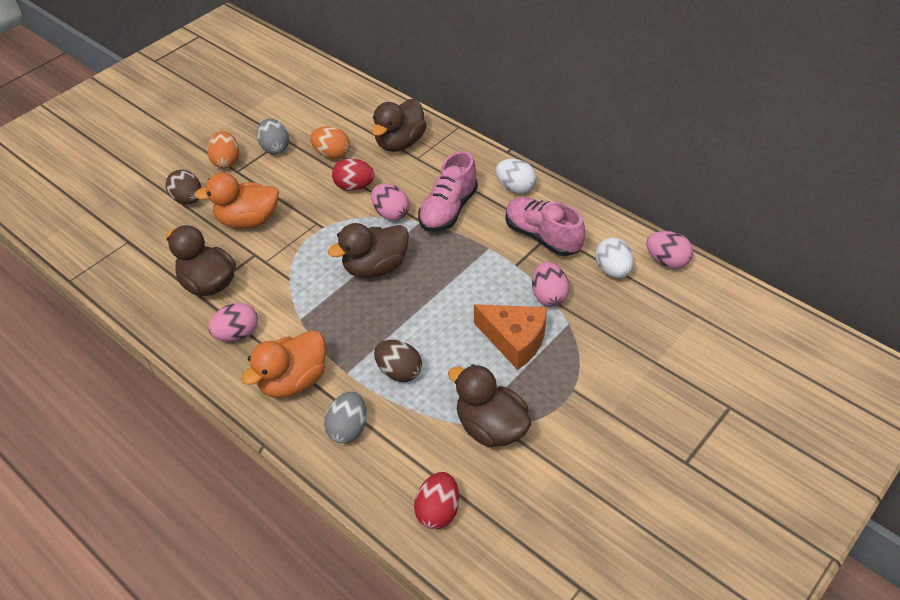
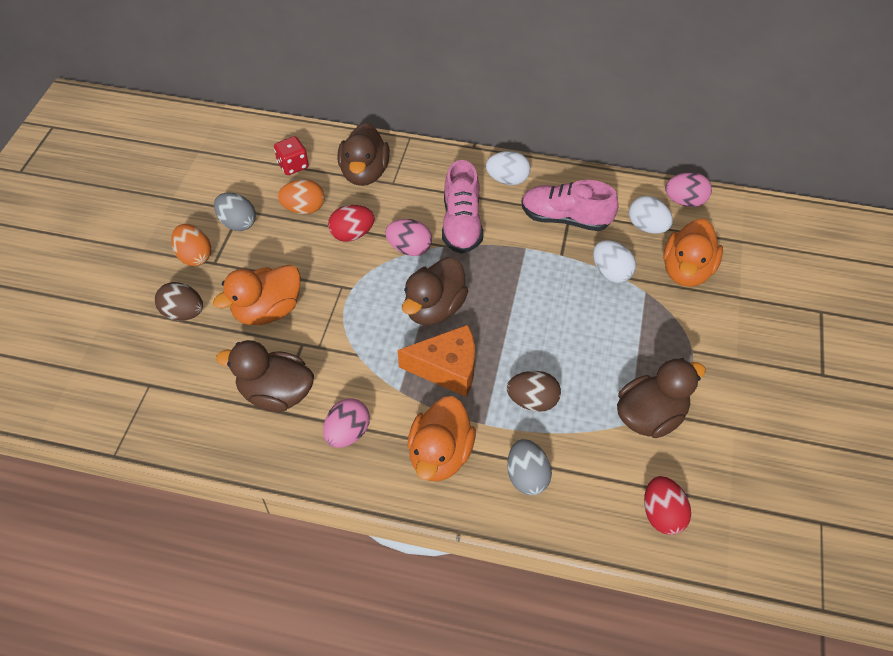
camera: 30 degrees left, 5 degrees up
(348, 119) = (293, 165): none -> red dice
(490, 427) = (650, 416): brown duck -> brown duck turned 135 degrees clockwise
(514, 340) = (612, 327): orange cheese -> orange cheese (447, 368)
(549, 296) = (611, 272): pink egg -> white egg
(621, 321) = (686, 271): none -> orange duck

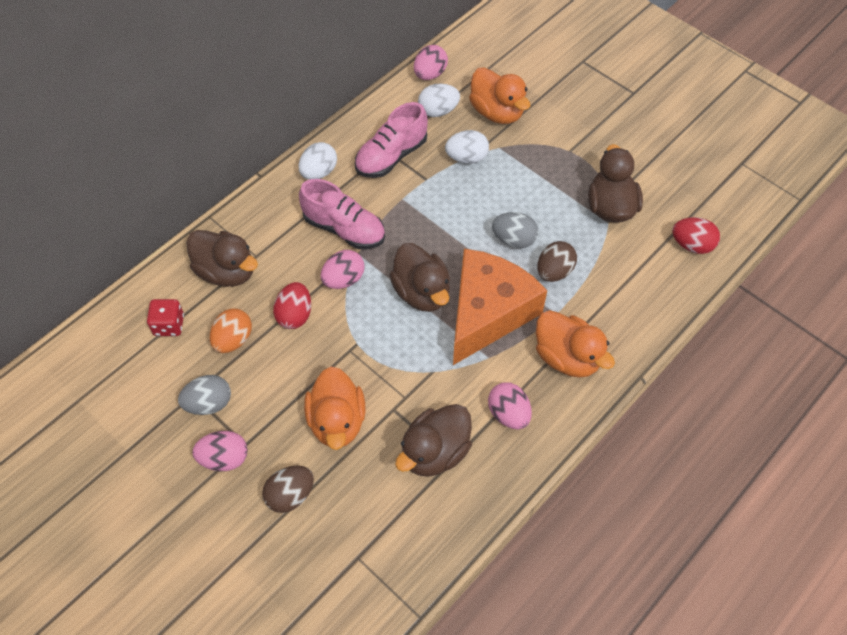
camera: 60 degrees left, 5 degrees up
(194, 256) = (224, 458): orange egg -> pink egg
(447, 368) = (488, 313): orange cheese -> orange cheese, size x1.53
(527, 477) = (618, 310): grey egg -> grey egg (514, 240)

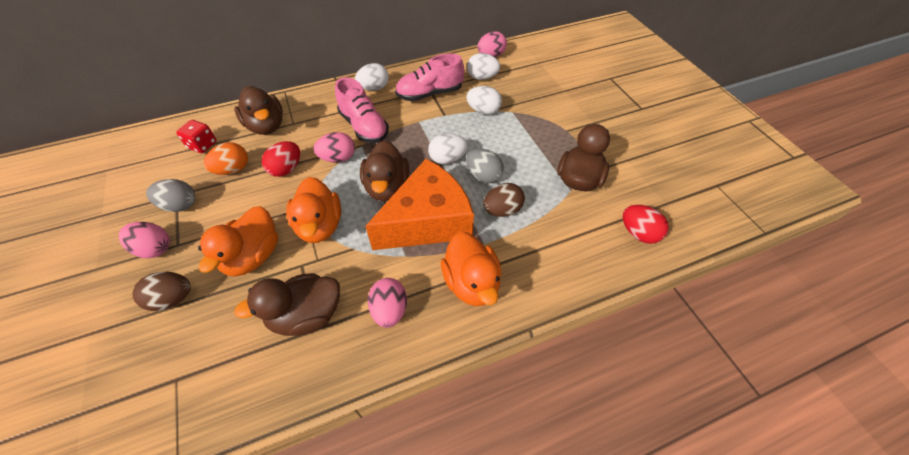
camera: 25 degrees right, 5 degrees down
(464, 234) = (447, 159): none -> white egg
(497, 112) = (525, 90): orange duck -> orange duck (320, 226)

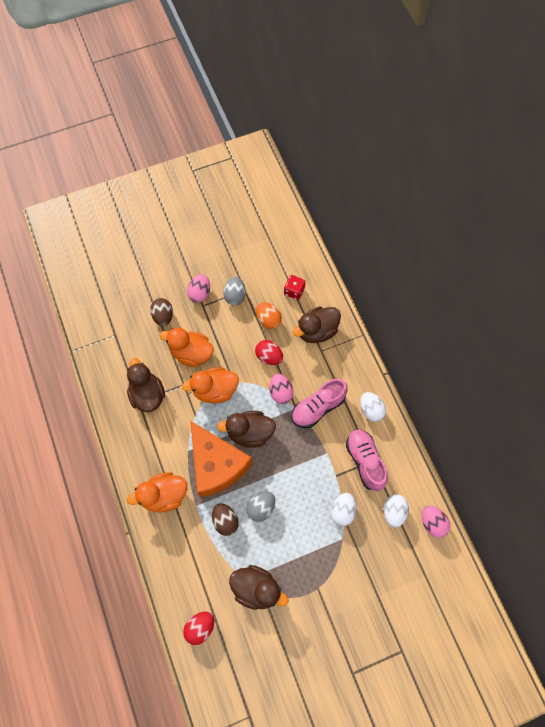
camera: 90 degrees right, 15 degrees up
(390, 310) = (148, 444): pink egg -> none
(447, 159) = (280, 478): white egg -> none

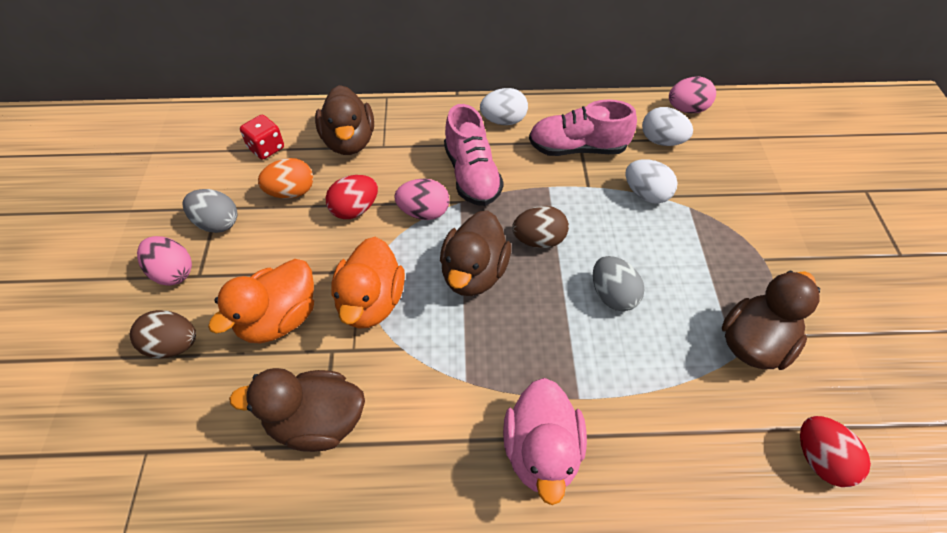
camera: 70 degrees left, 15 degrees down
(164, 496) = (542, 452): orange duck -> pink duck
(216, 465) = (512, 340): orange cheese -> none
(225, 521) = (622, 357): brown egg -> brown egg (539, 240)

